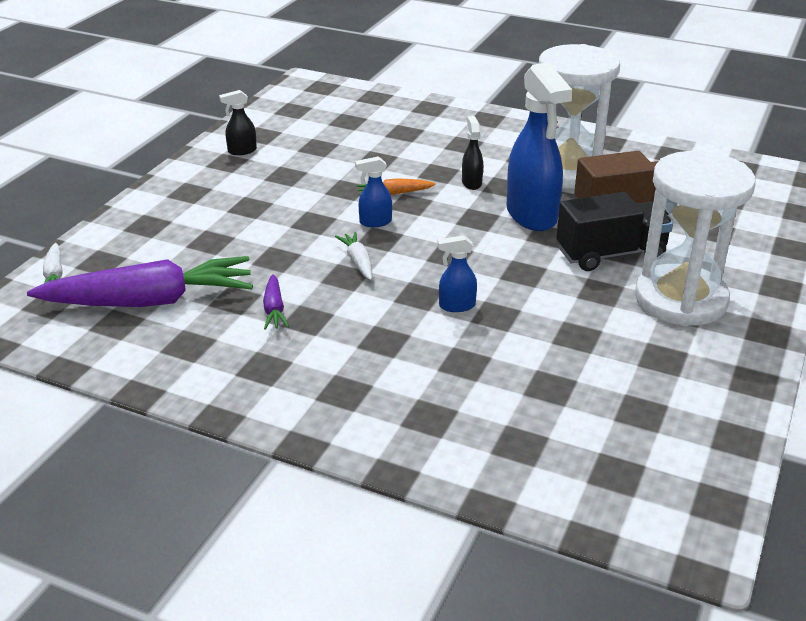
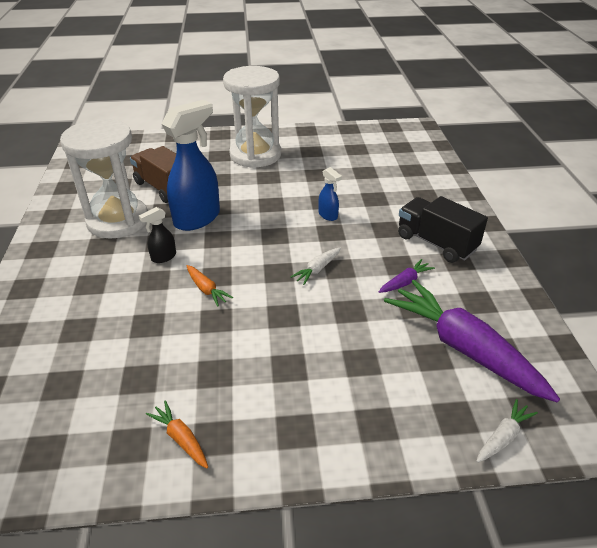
camera: 120 degrees left, 5 degrees up
(242, 151) = (181, 439): black spray bottle -> orange carrot
(375, 222) = (259, 282): blue spray bottle -> none
(610, 254) = (225, 181): black truck -> black truck (436, 243)

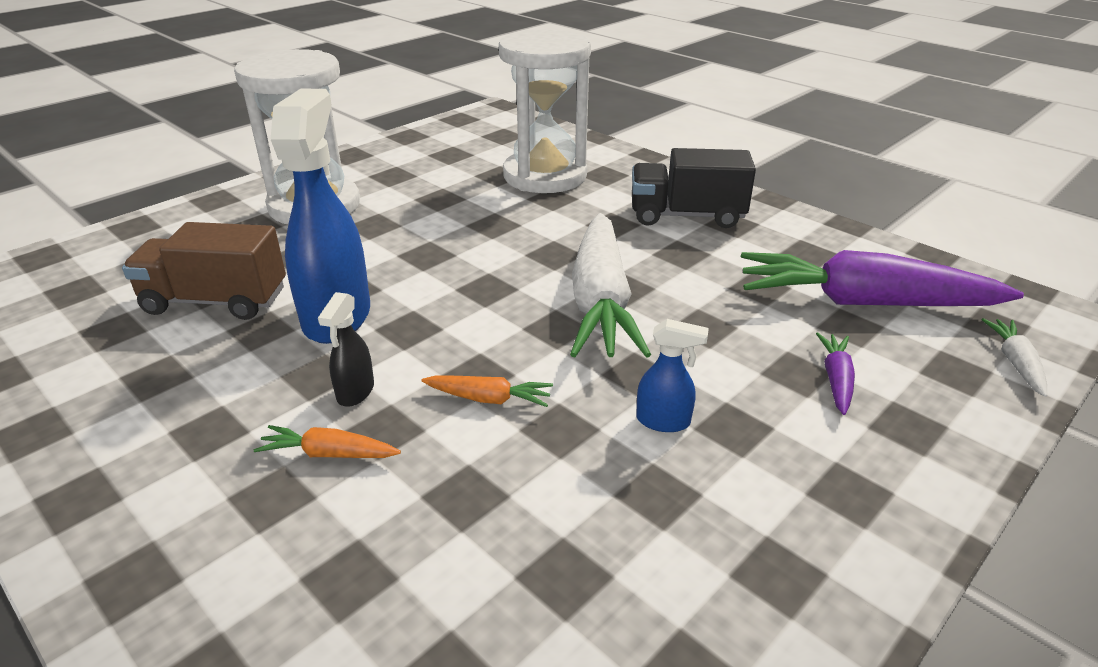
camera: 40 degrees left, 5 degrees down
(118, 221) = (190, 381): white hourglass -> white hourglass (545, 176)
(181, 439) = (744, 609): orange carrot -> orange carrot (329, 454)
(317, 269) = (601, 301): white carrot -> white carrot, size x2.36
(328, 215) = (524, 237): blue spray bottle -> blue spray bottle (663, 421)
(405, 282) = (715, 268): purple carrot -> purple carrot (836, 379)

